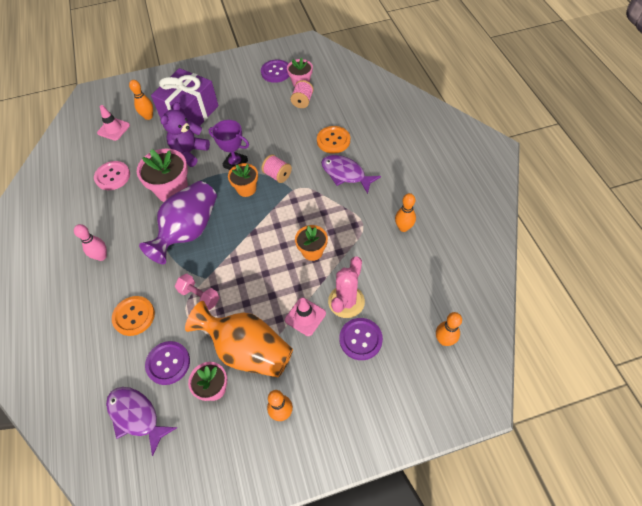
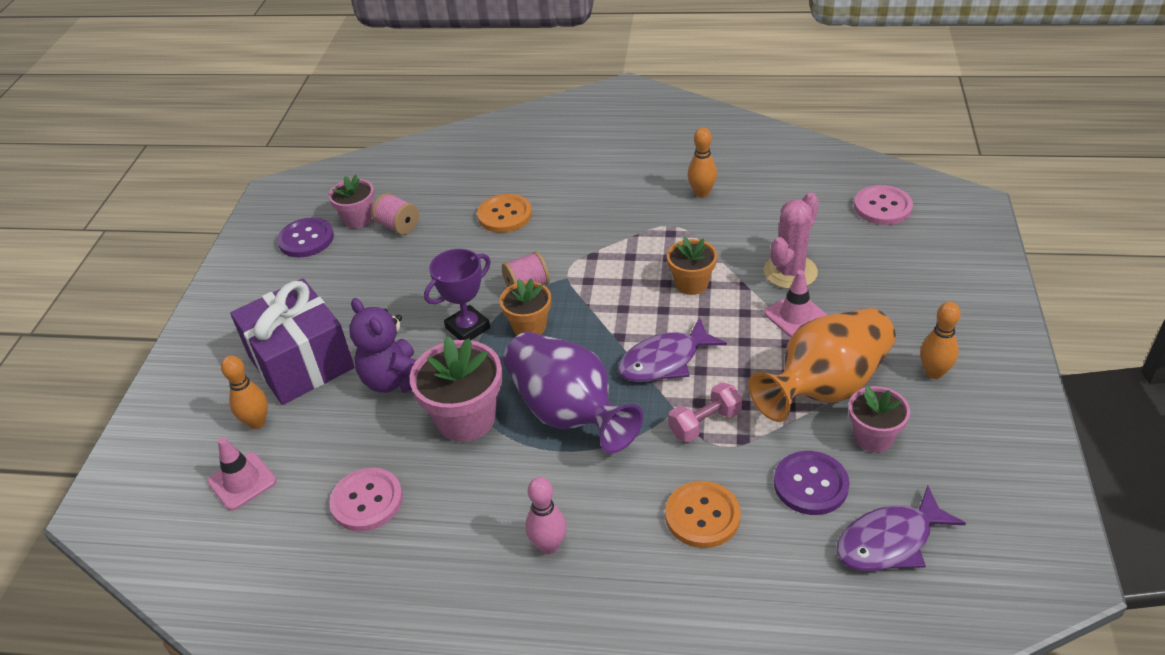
camera: 65 degrees left, 15 degrees down
(345, 174) = (576, 219): purple fish -> purple fish (664, 361)
(346, 301) = (790, 272): pink cactus -> pink cactus turned 75 degrees clockwise
(360, 339) = (853, 274): purple button -> none
(444, 340) = (882, 207): orange bowling pin -> pink button

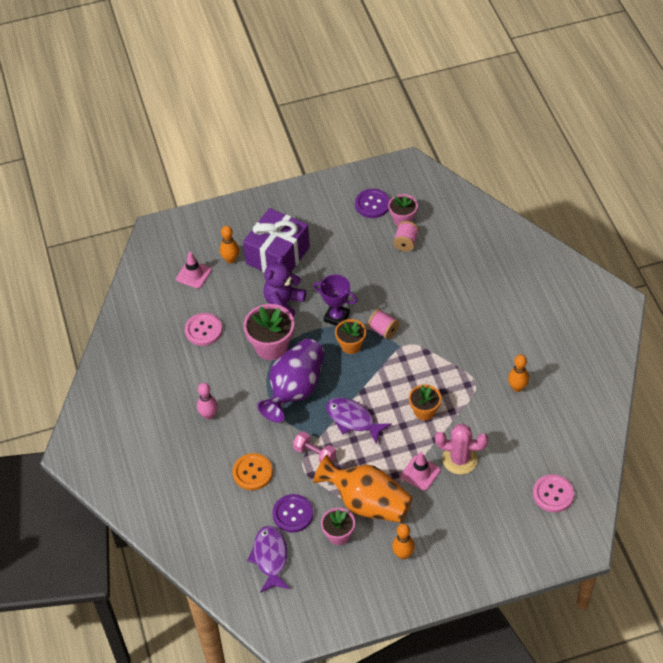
camera: 65 degrees right, 10 degrees up
(505, 215) = (442, 291): orange button -> none
(889, 541) = (270, 558): purple fish -> purple fish turned 45 degrees clockwise

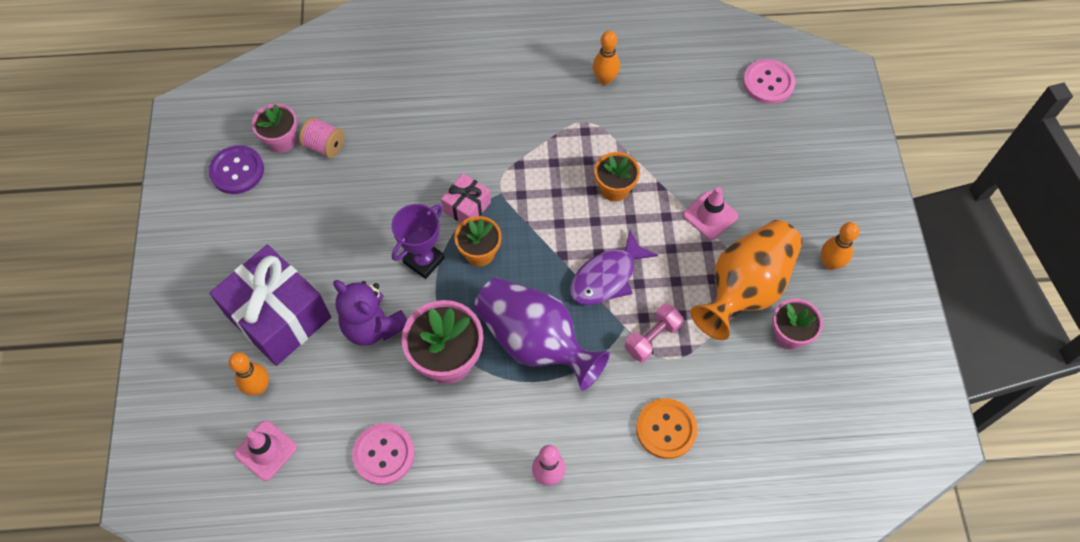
camera: 80 degrees left, 10 degrees up
(270, 558) = (813, 432): purple fish -> none
(293, 514) = (746, 387): purple button -> none
(383, 330) = (467, 207): pink spool -> pink gift
(460, 459) = (698, 166): pink cactus -> none

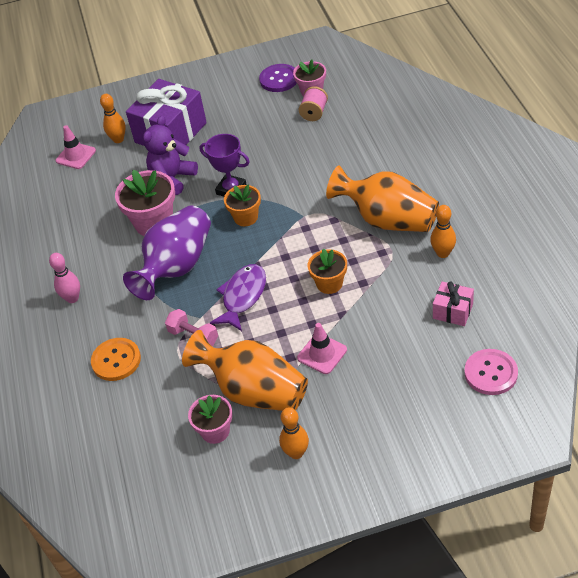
camera: 85 degrees right, 15 degrees down
(384, 454) = (79, 210): pink button -> none
(467, 207) = (284, 200): pink gift -> pink gift (452, 311)
(539, 115) = (387, 220): none -> orange vase
(607, 277) = (243, 296): purple fish -> purple fish turned 75 degrees clockwise

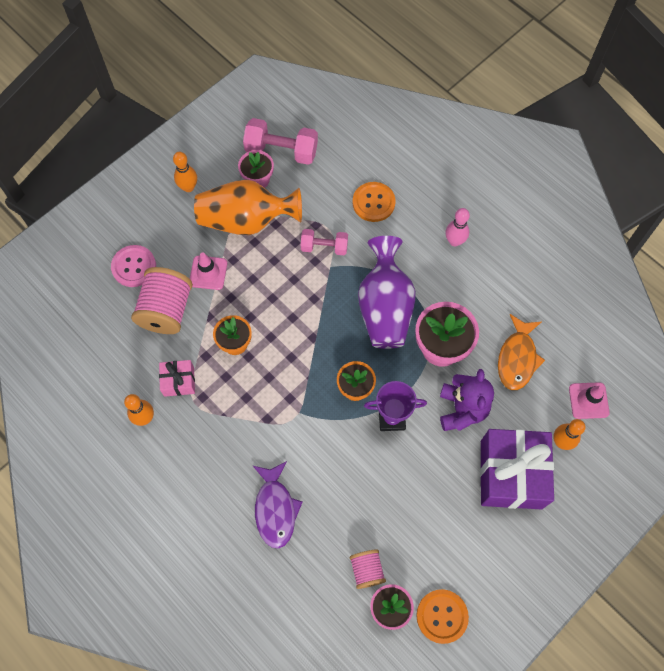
camera: 145 degrees right, 20 degrees up
(101, 197) = (517, 358): none -> orange fish
(169, 454) = (281, 151): none -> pink dumbbell
(243, 296) = (305, 300): purple fish -> purple fish (275, 509)
(279, 79) = (442, 616): purple button -> orange button
(382, 334) = (166, 310): none -> pink spool
(387, 220) = (213, 439): orange vase -> none
(452, 311) = (114, 356): pink gift -> pink gift (179, 381)
(490, 373) = (63, 308): pink button -> pink button (134, 267)

